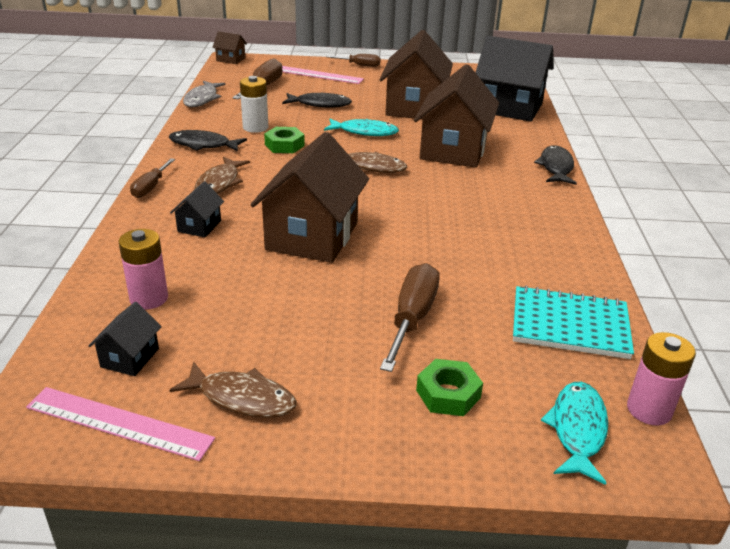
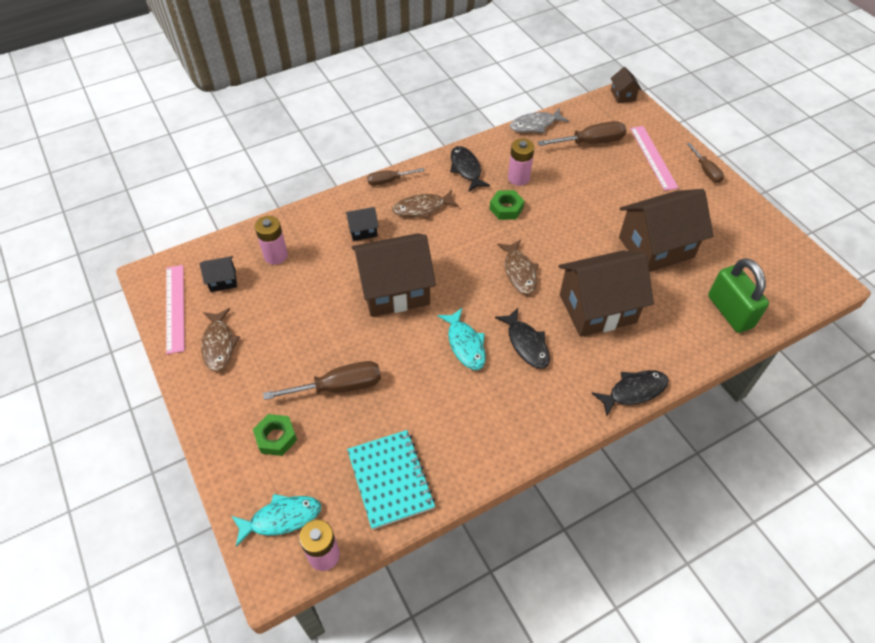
camera: 60 degrees right, 20 degrees up
(255, 127) = (518, 178): white battery -> pink battery
(320, 104) = (597, 189): black fish -> black fish (526, 344)
(364, 132) = (574, 240): turquoise fish -> turquoise fish (465, 344)
(509, 108) = (730, 311): black house -> green padlock

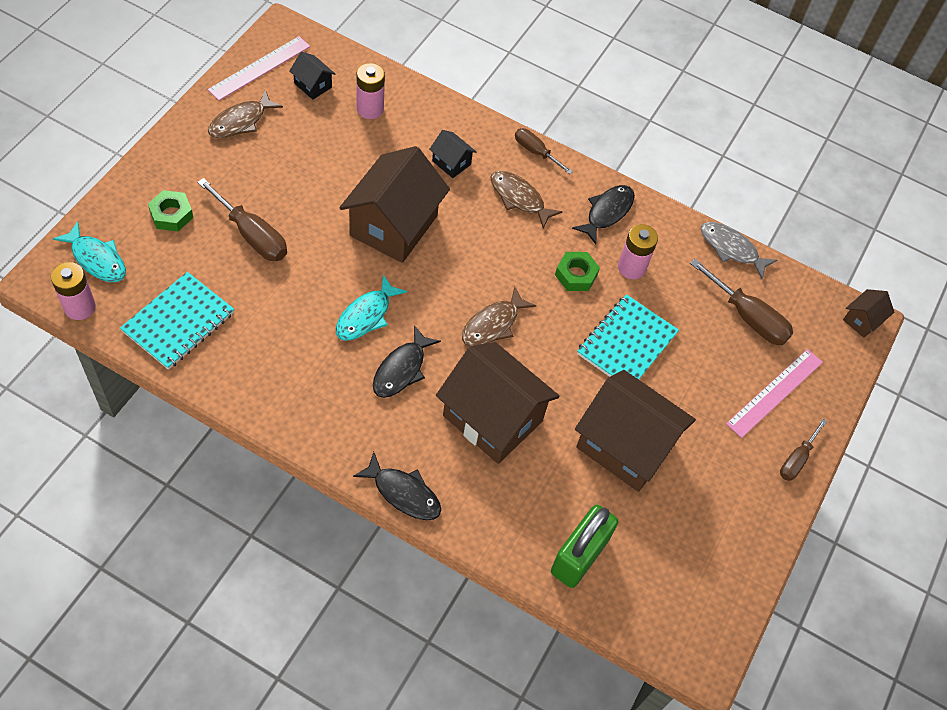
camera: 50 degrees right, 5 degrees up
(394, 290) = (393, 225): brown house -> brown house turned 75 degrees clockwise
(577, 209) = (626, 344): none -> turquoise notebook

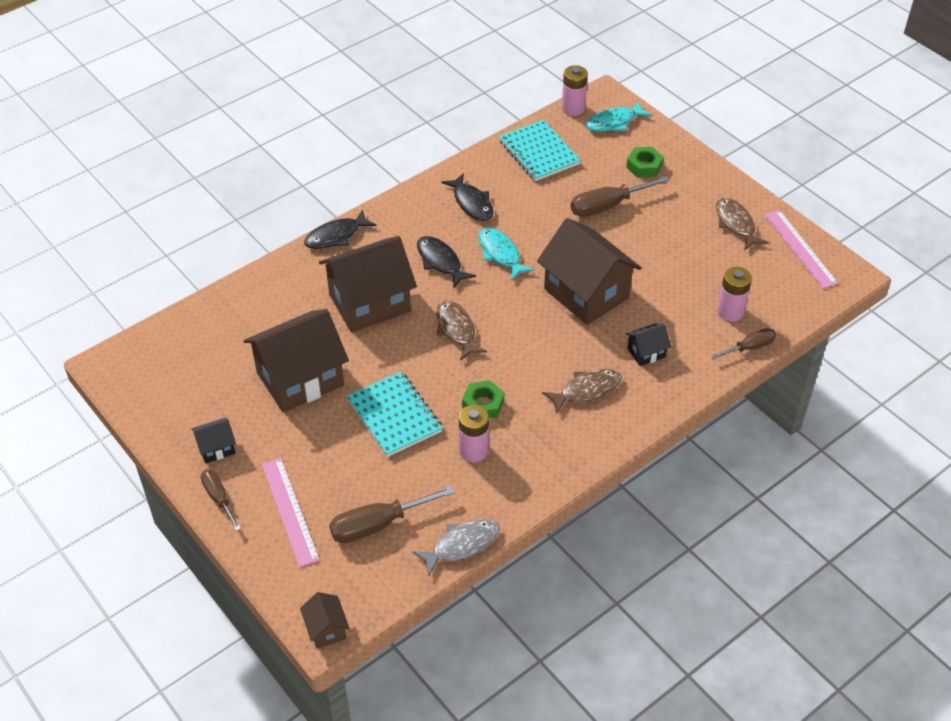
camera: 120 degrees right, 10 degrees down
(313, 85) = (770, 279): black house -> black house (216, 448)
(535, 152) = (641, 422): brown screwdriver -> brown screwdriver (750, 347)
(579, 556) = (229, 318): green padlock -> none
(607, 212) = (545, 454): black fish -> black fish (472, 203)

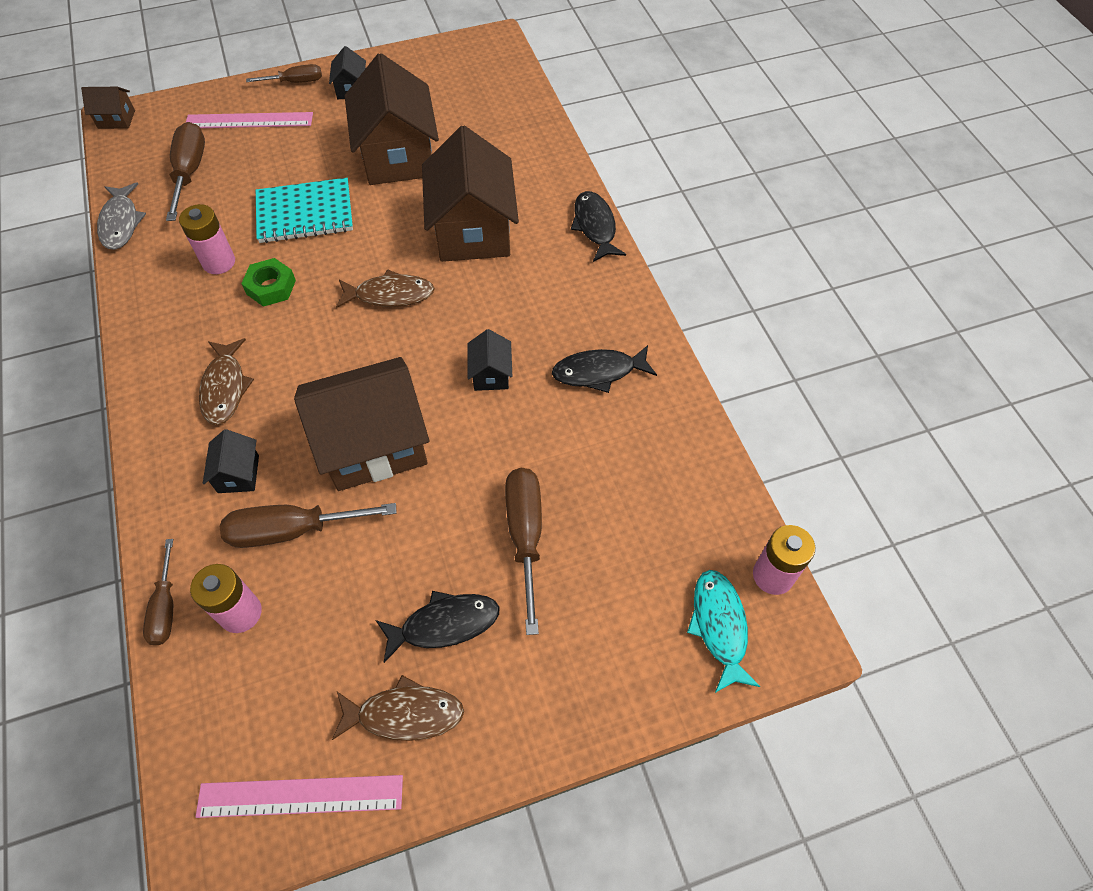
camera: 110 degrees right, 10 degrees up
(440, 262) = (506, 310): black fish -> black fish (444, 624)
(500, 254) = (491, 374): turquoise fish -> black house
(538, 153) = (677, 487): turquoise notebook -> none
(644, 166) = (594, 628): green nut -> none
(667, 309) = (292, 530): none -> brown screwdriver

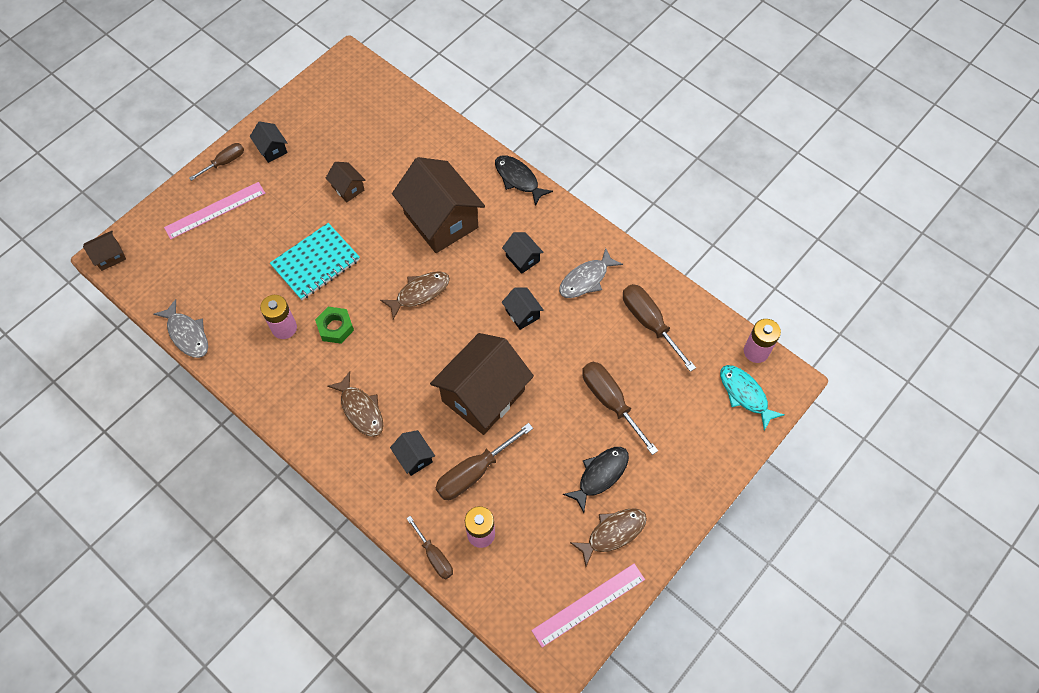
camera: 30 degrees left, 5 degrees up
(190, 172) = (205, 272): brown screwdriver -> brown screwdriver (649, 323)
(398, 156) = (348, 188): brown house -> brown house, size x0.44
(537, 313) = (522, 258): none -> black house
(599, 372) = (586, 279): black fish -> grey fish

